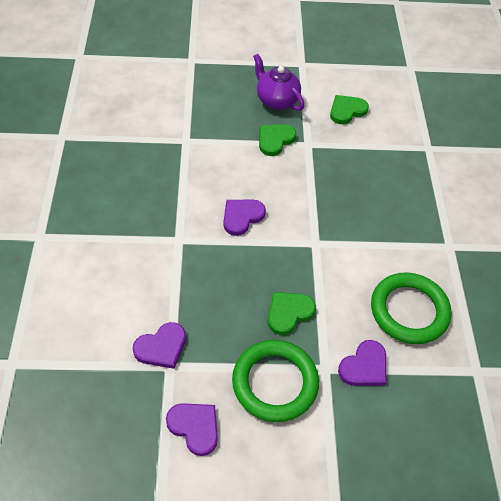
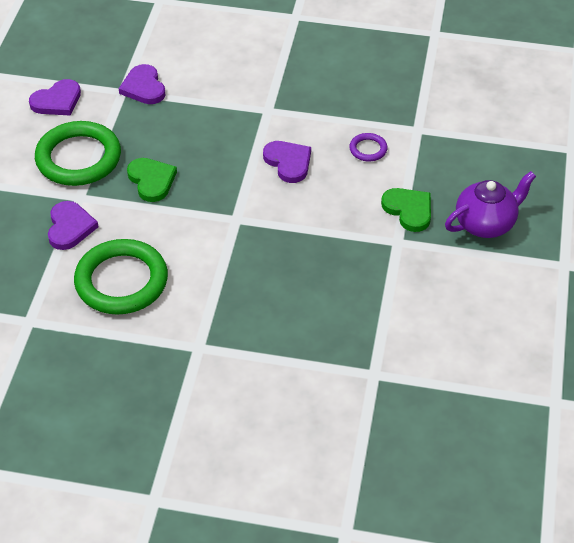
camera: 105 degrees right, 5 degrees down
(215, 168) = (368, 149): none -> purple ring
(347, 111) = (459, 296): green heart -> none
(364, 366) = (70, 227): purple heart -> purple heart turned 150 degrees counterclockwise

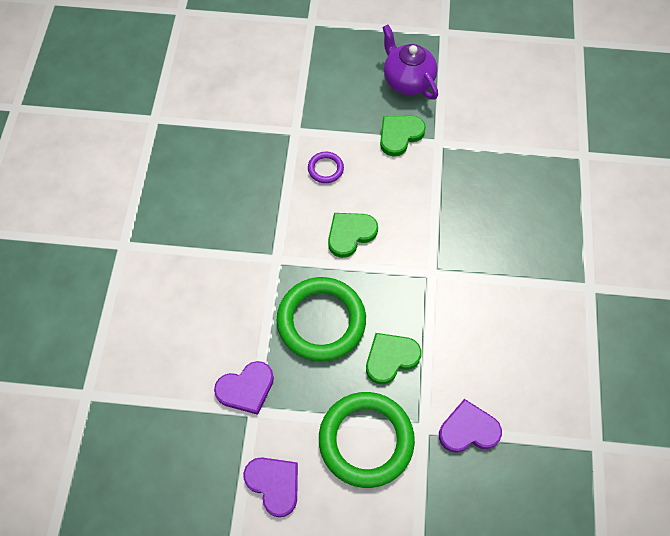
camera: 95 degrees left, 15 degrees up
(121, 281) = (529, 365): green ring -> green ring (321, 321)
(288, 162) = (350, 234): purple heart -> green heart

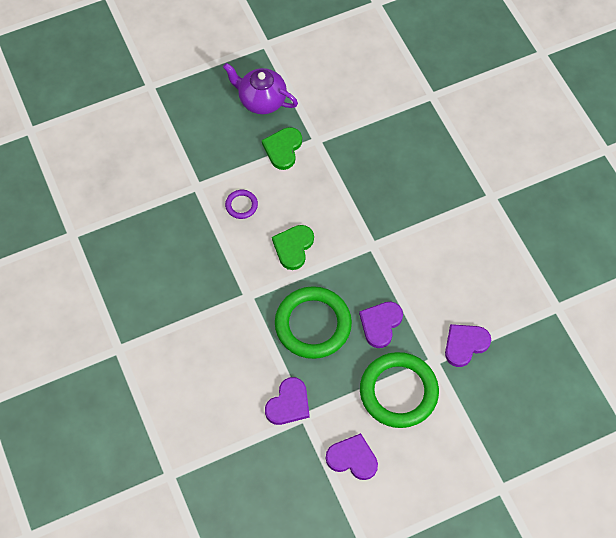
camera: 30 degrees left, 0 degrees up
(391, 358) = (380, 324): green heart -> purple heart

